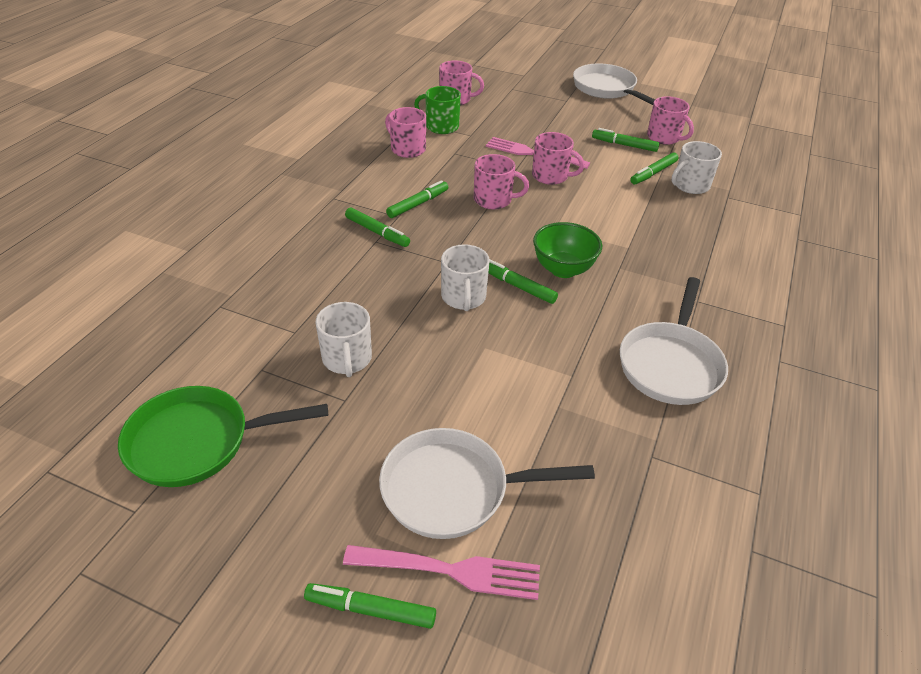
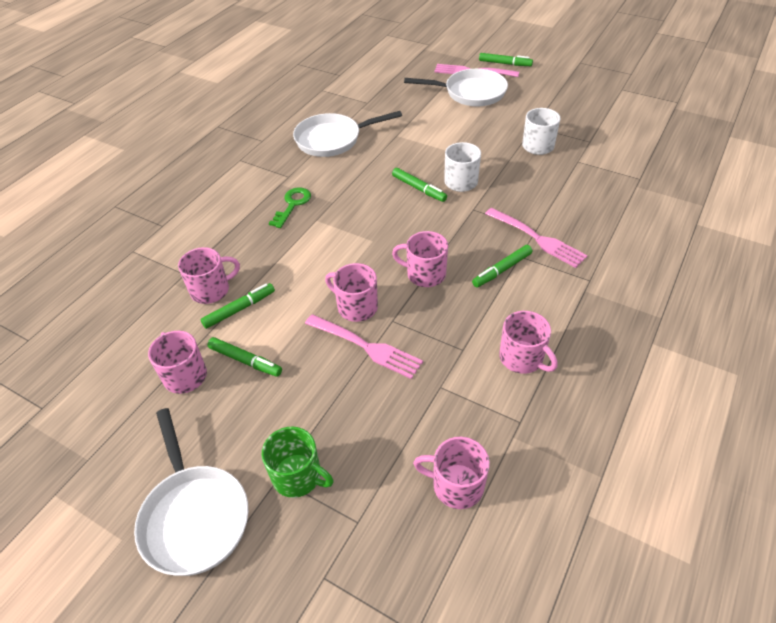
camera: 170 degrees left, 5 degrees up
(198, 442) = (607, 111): green pan -> none
(377, 232) = (536, 238): green marker -> pink fork
(441, 126) = (480, 407): green mug -> green mug (298, 476)
(563, 269) = (379, 201): green bowl -> none
(666, 263) = (292, 205): none -> green key
(670, 364) = (332, 139): white pan -> white pan turned 135 degrees counterclockwise
(690, 185) = (211, 290): white mug -> pink mug

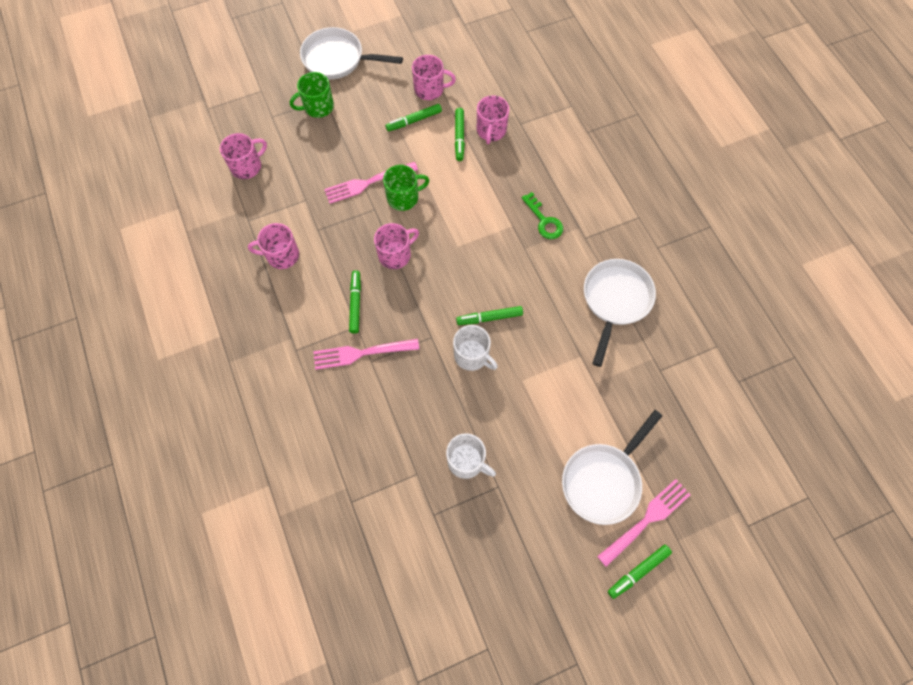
camera: 125 degrees right, 20 degrees up
(356, 307) = (403, 197): pink mug -> green mug

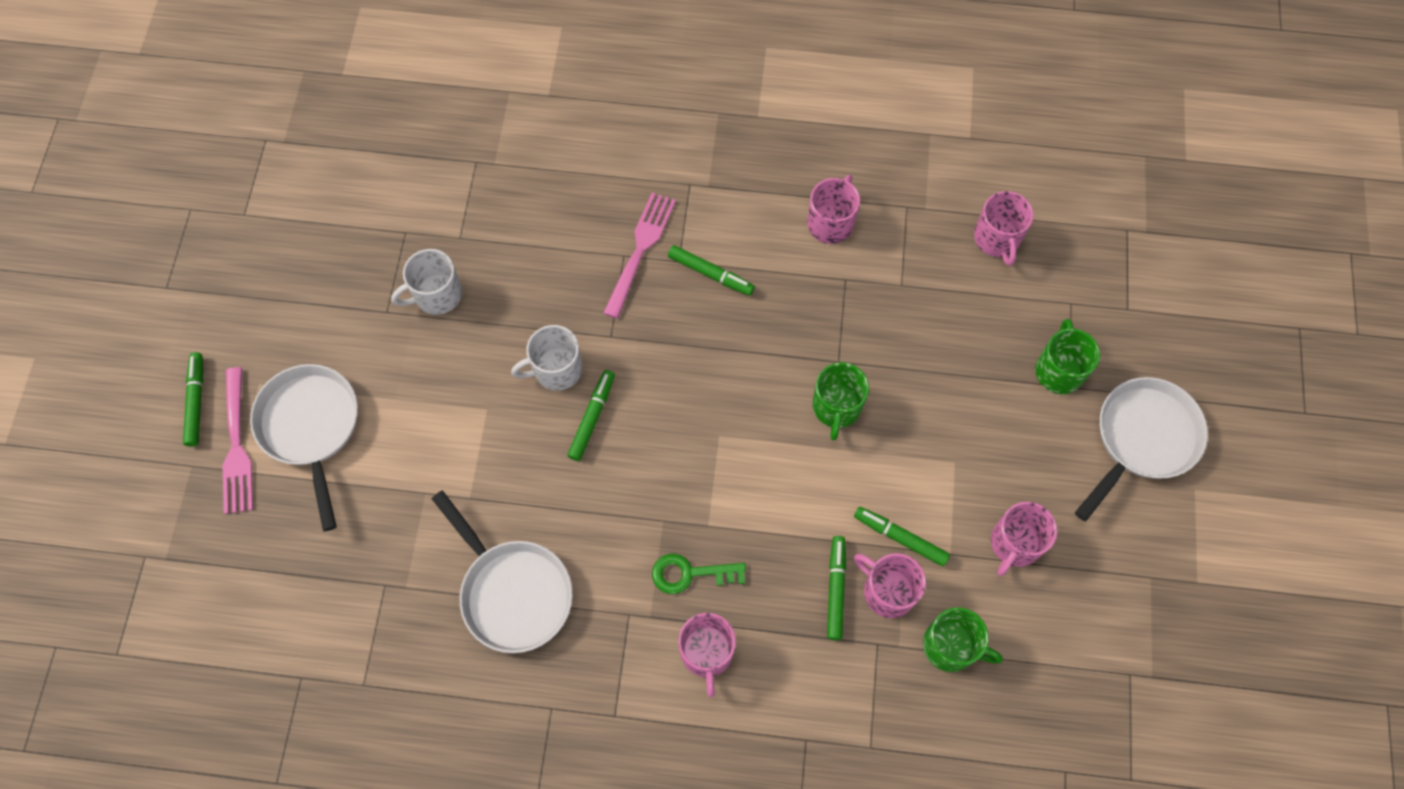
camera: 120 degrees right, 0 degrees up
(368, 182) = (887, 374): pink fork -> none
(395, 255) = (752, 353): pink mug -> pink mug (706, 652)
(414, 121) = (965, 489): green marker -> green marker (835, 589)
(500, 94) = (950, 646): none -> green mug

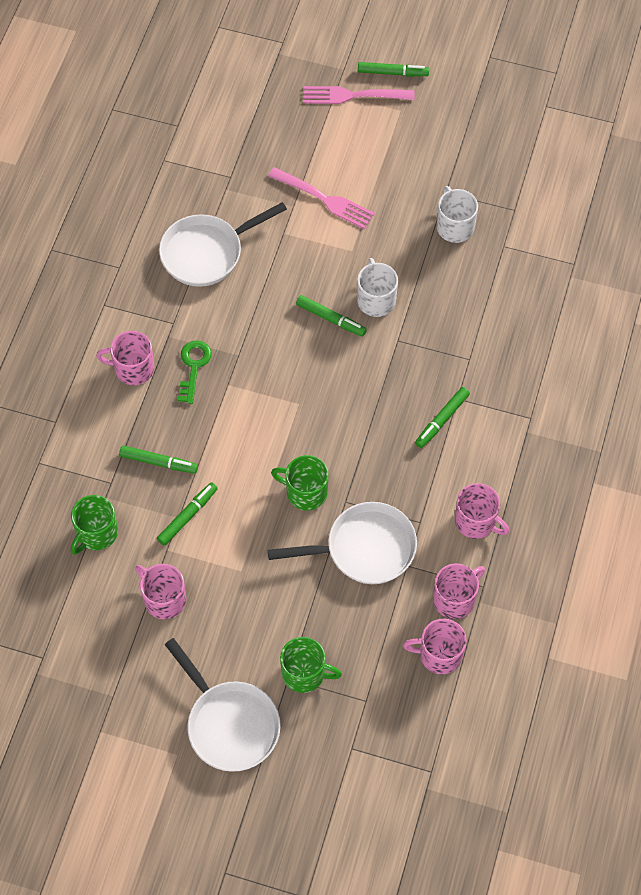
camera: 100 degrees right, 5 degrees down
(311, 427) = (359, 140): white pan -> white pan (364, 548)
(640, 251) = (471, 371): pink fork -> pink fork (324, 199)
(888, 591) = (148, 498): pink mug -> pink mug (455, 599)

